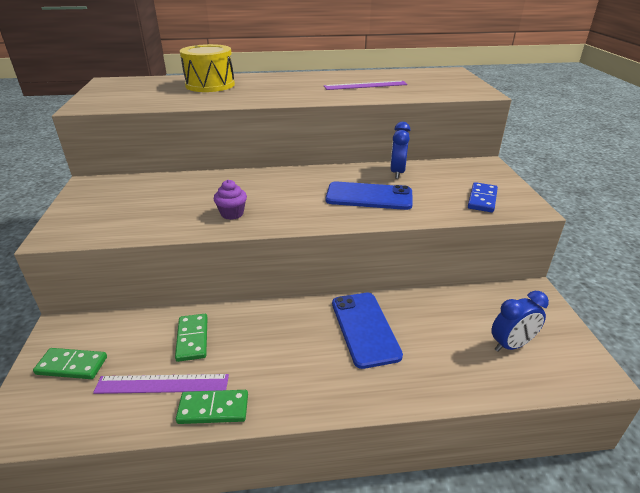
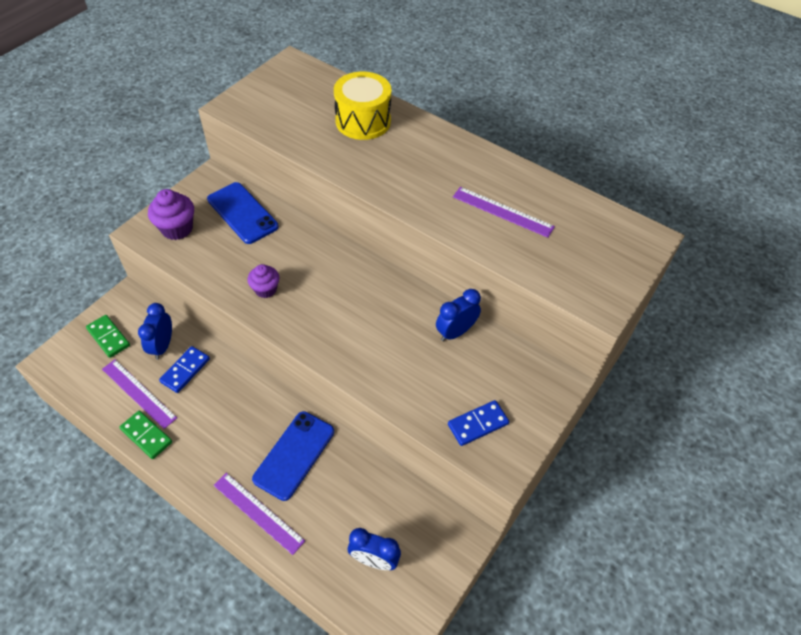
camera: 40 degrees right, 20 degrees up
(93, 219) = (177, 228): none -> purple cupcake
(145, 337) = (162, 346): none -> blue clock
(192, 339) = (185, 370): green domino -> blue domino
(369, 196) = (388, 346): blue phone -> blue phone (242, 213)
(393, 384) = (258, 512): none -> purple ruler

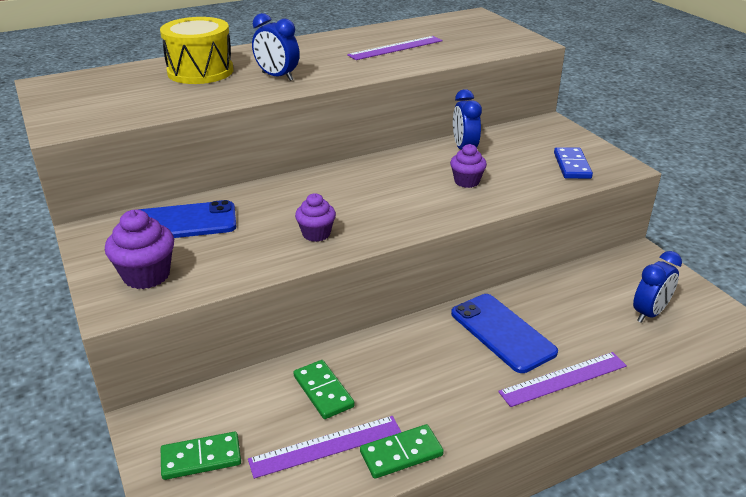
camera: 60 degrees left, 20 degrees down
(162, 346) = (265, 404): blue clock -> blue clock (277, 76)
(185, 370) = (323, 391): blue domino -> green domino
(397, 353) = (466, 181): none -> purple cupcake

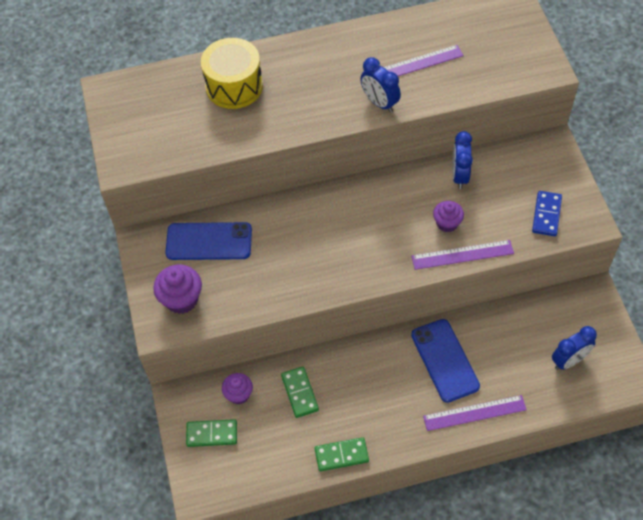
camera: 15 degrees right, 25 degrees up
(277, 76) = (298, 105): blue clock -> blue clock (379, 103)
(316, 234) = (310, 272): purple cupcake -> purple cupcake (239, 394)
(326, 446) = (293, 440): purple ruler -> purple ruler (462, 255)

